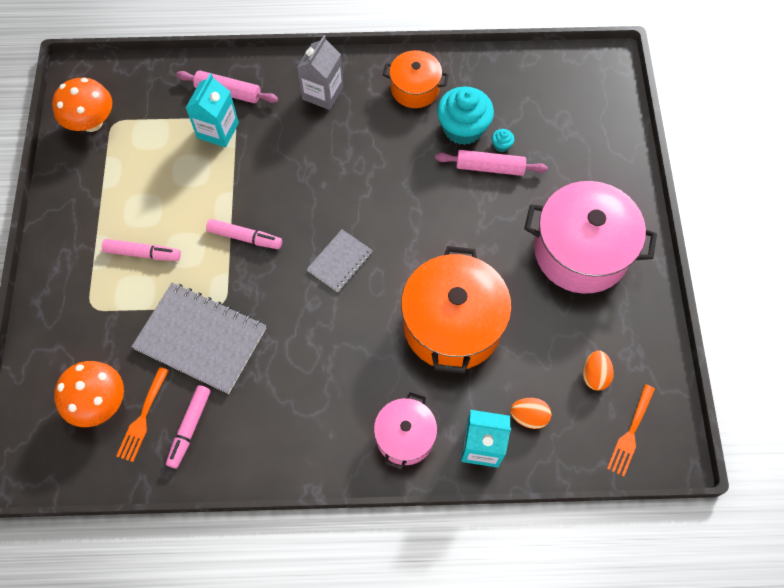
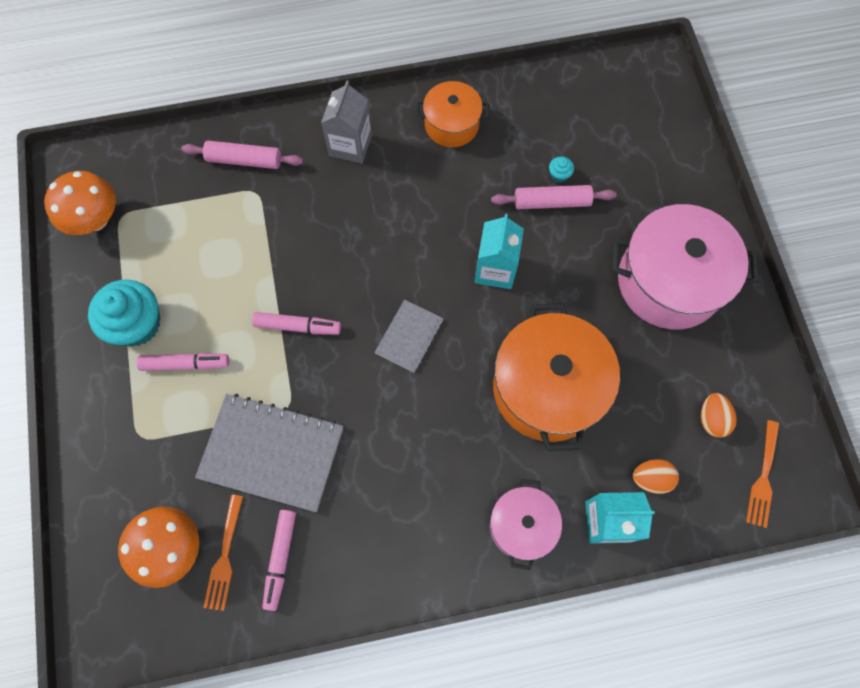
camera: 10 degrees left, 5 degrees up
(218, 130) = (241, 206): turquoise carton -> turquoise carton (495, 269)
(463, 128) = (513, 162): turquoise cupcake -> turquoise cupcake (137, 324)

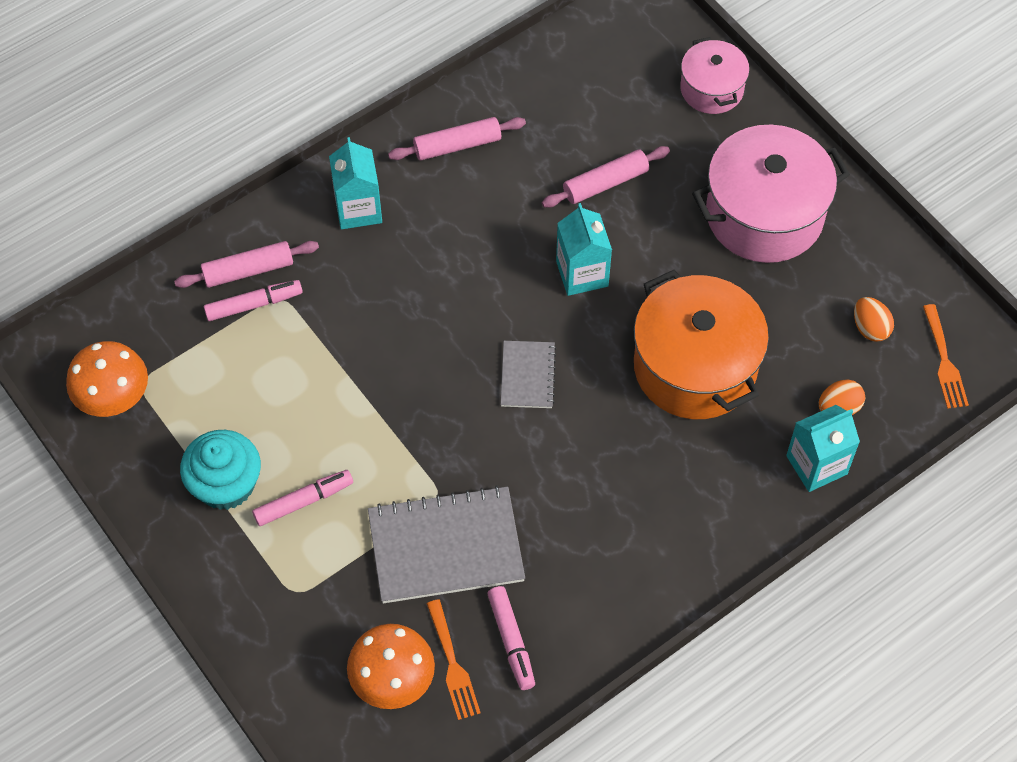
camera: 25 degrees left, 10 degrees down
(297, 326) = (403, 414): pink marker -> pink marker (253, 304)
(350, 145) = (358, 209): grey carton -> turquoise carton
(451, 124) = (457, 145): orange pot -> pink rolling pin
(521, 525) = (736, 505): pink pot -> pink pot (711, 89)
(559, 175) = (599, 152): turquoise cupcake -> none

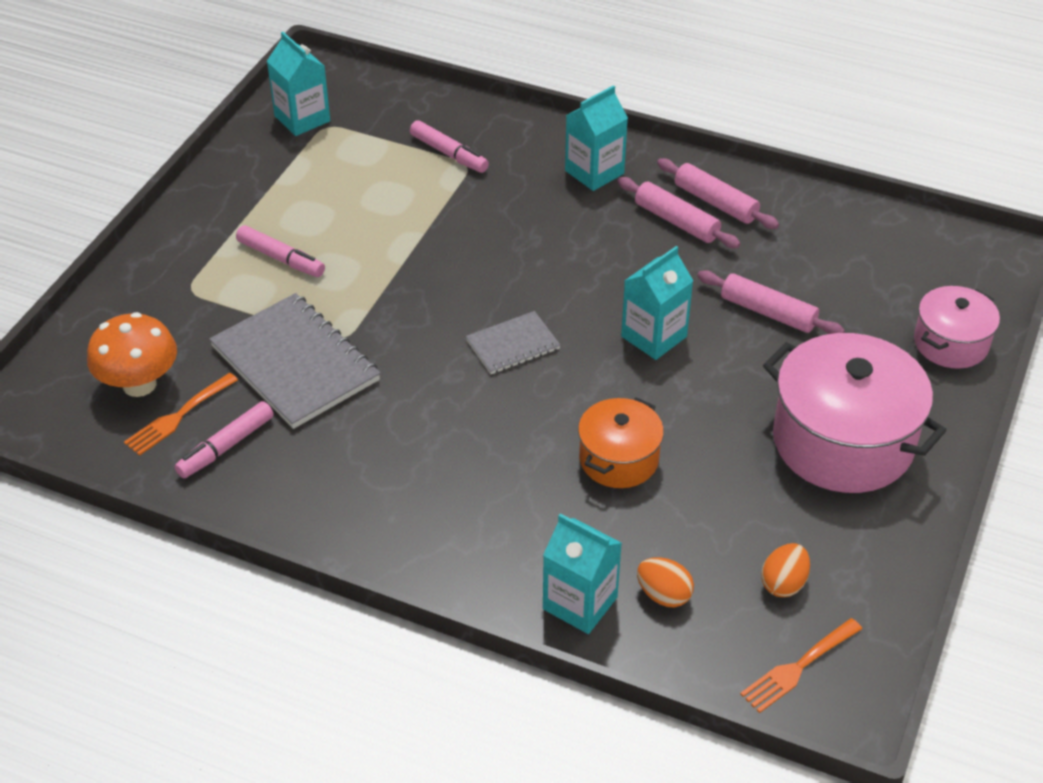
camera: 60 degrees right, 15 degrees down
(114, 398) = (302, 119): orange mushroom -> turquoise carton
(226, 484) = (266, 209): turquoise cupcake -> none
(248, 270) = (479, 137): pink rolling pin -> pink rolling pin (676, 221)
(695, 367) = (618, 459): orange pot -> orange pot, size x0.56

